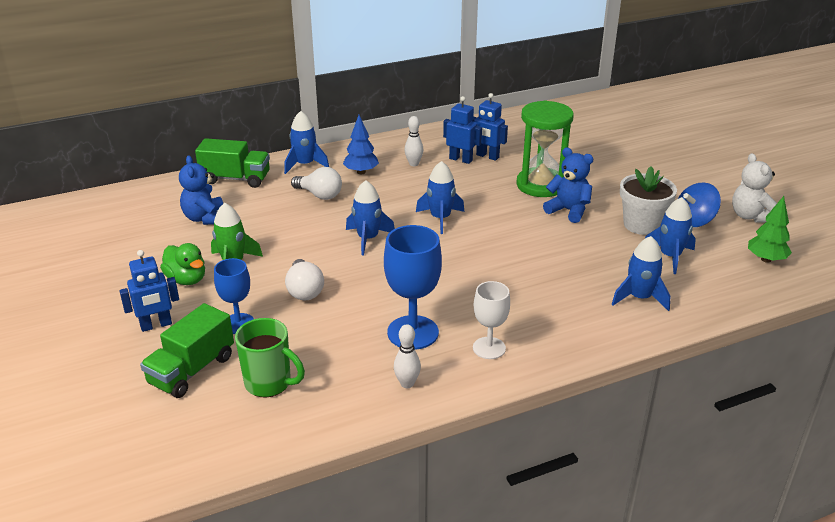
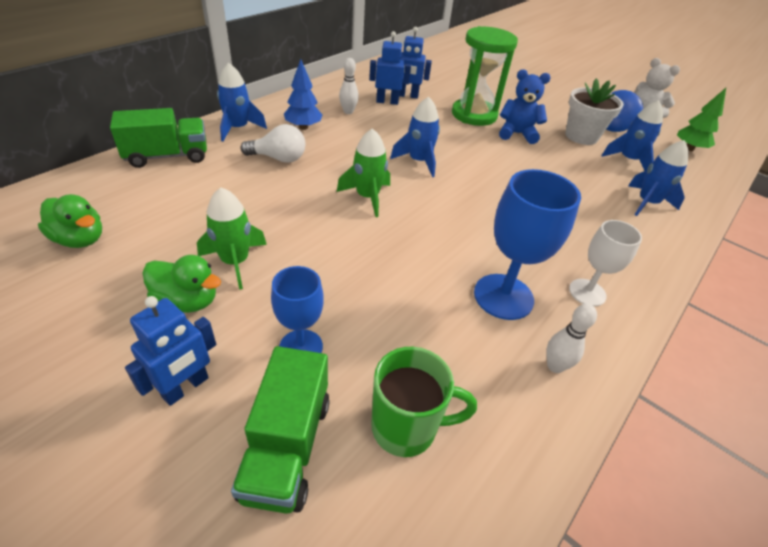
camera: 30 degrees left, 10 degrees up
(145, 226) = (80, 239): none -> green duck
(205, 218) = (159, 211): blue teddy bear -> none
(304, 291) = (348, 277): white light bulb -> none
(368, 239) = (367, 197): blue rocket -> green rocket

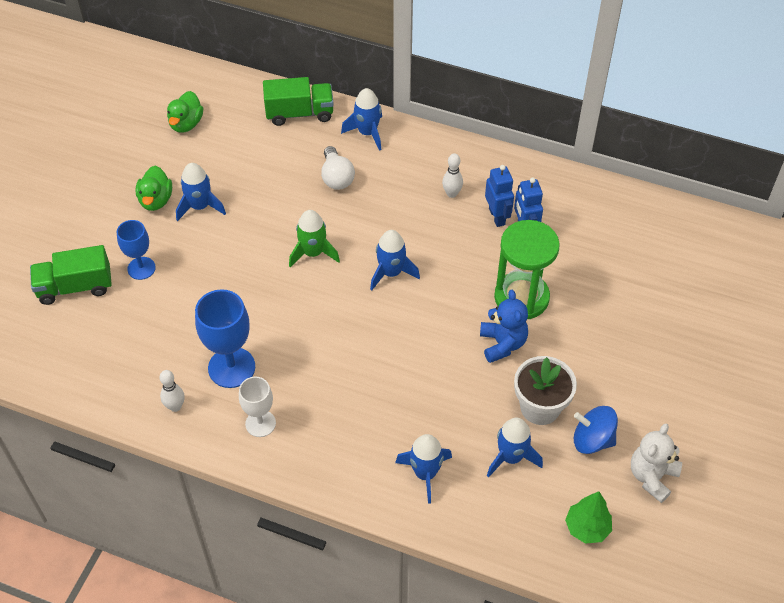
camera: 75 degrees right, 10 degrees up
(167, 156) = (299, 113): green truck -> green truck turned 60 degrees counterclockwise
(186, 387) = (96, 230): blue robot -> none
(235, 262) = (200, 206): green rocket -> blue rocket
(303, 127) = (399, 173): blue tree -> none
(406, 427) = (102, 335): green mug -> none

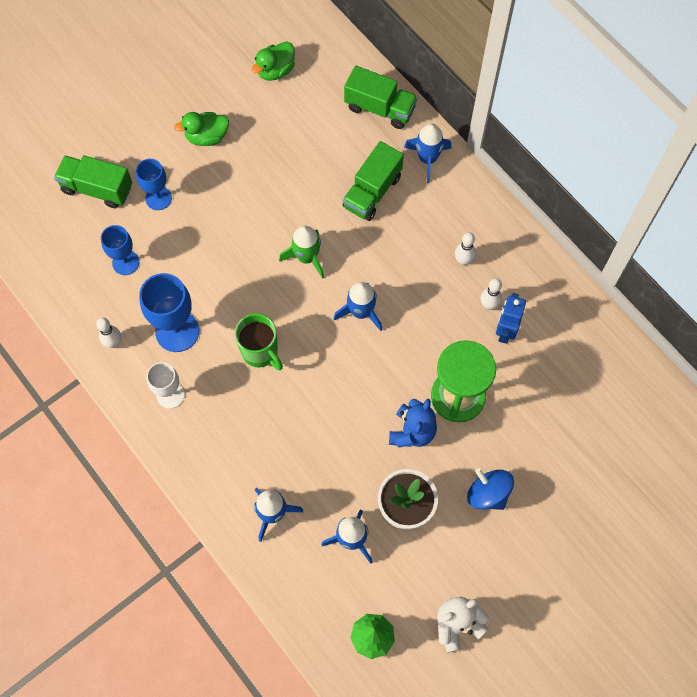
camera: 30 degrees right, 15 degrees up
(143, 334) = (125, 262): none -> blue goblet
(156, 200) = (207, 137): green duck -> green duck turned 45 degrees clockwise
(200, 206) = (239, 162): blue rocket -> none
(322, 347) = (260, 352): none -> green mug
(336, 177) = (372, 192): white light bulb -> green truck
(497, 216) = (489, 305): blue robot -> white bowling pin
(592, 440) = (429, 563): blue spinning top -> blue spinning top (488, 494)

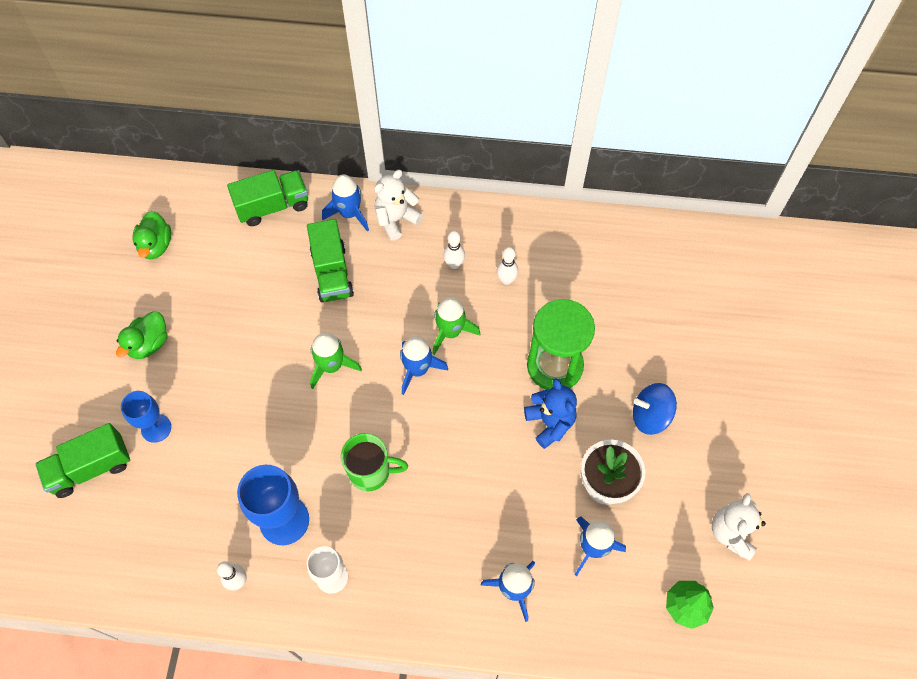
camera: 45 degrees left, 5 degrees down
(125, 262) = (180, 506): blue goblet -> none
(410, 306) = (450, 332): none -> green rocket
(456, 192) = (396, 219): none -> white teddy bear
(505, 331) = (537, 288): blue robot -> none

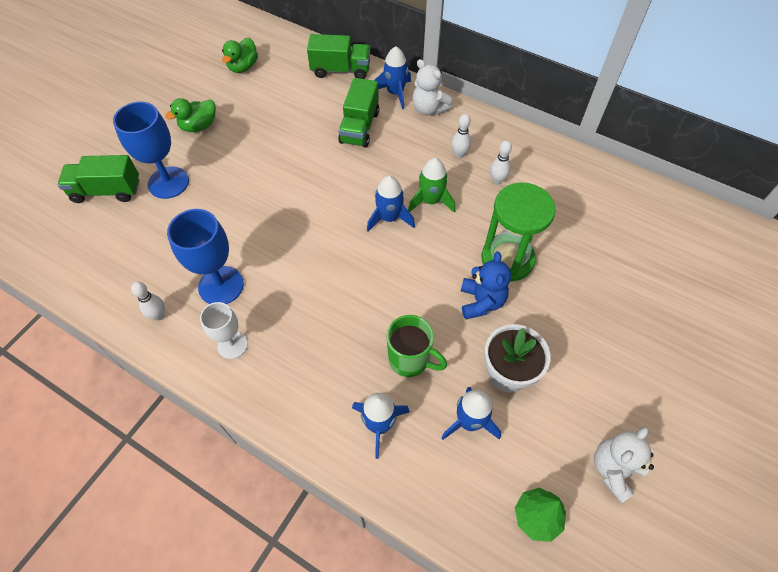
camera: 25 degrees right, 5 degrees down
(156, 428) = (168, 182): blue goblet -> blue goblet, size x1.60
(331, 366) = (322, 190): green rocket -> none
(371, 472) = (309, 278): green mug -> green mug (410, 360)
(396, 219) = (429, 109): white teddy bear -> white teddy bear turned 120 degrees counterclockwise
(650, 416) = (577, 333): blue spinning top -> none

